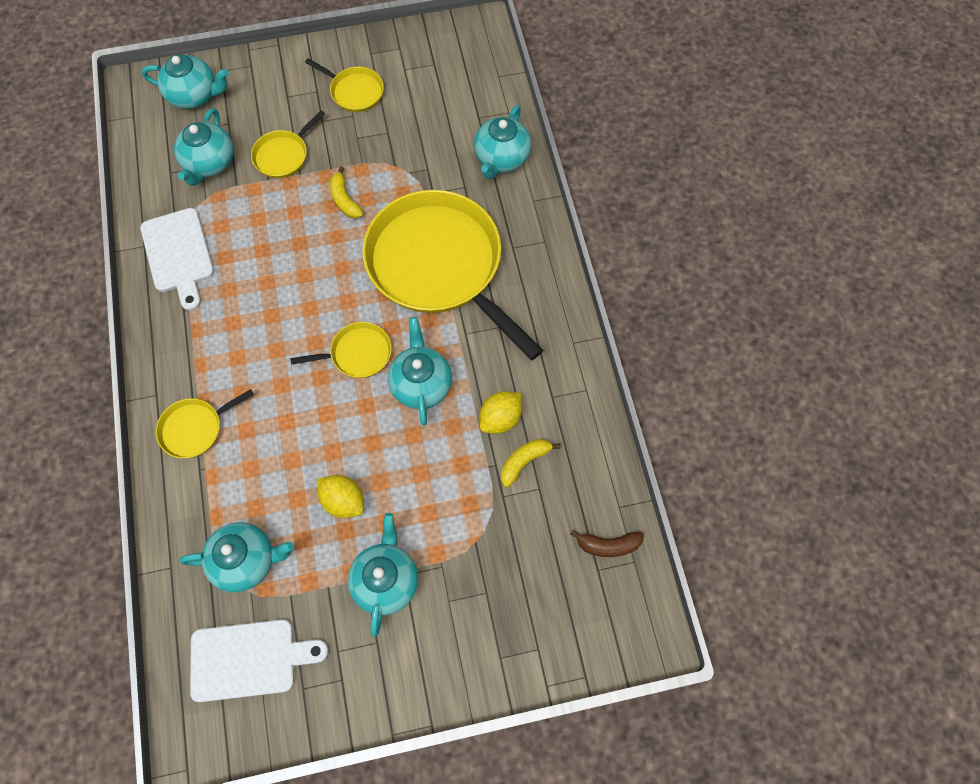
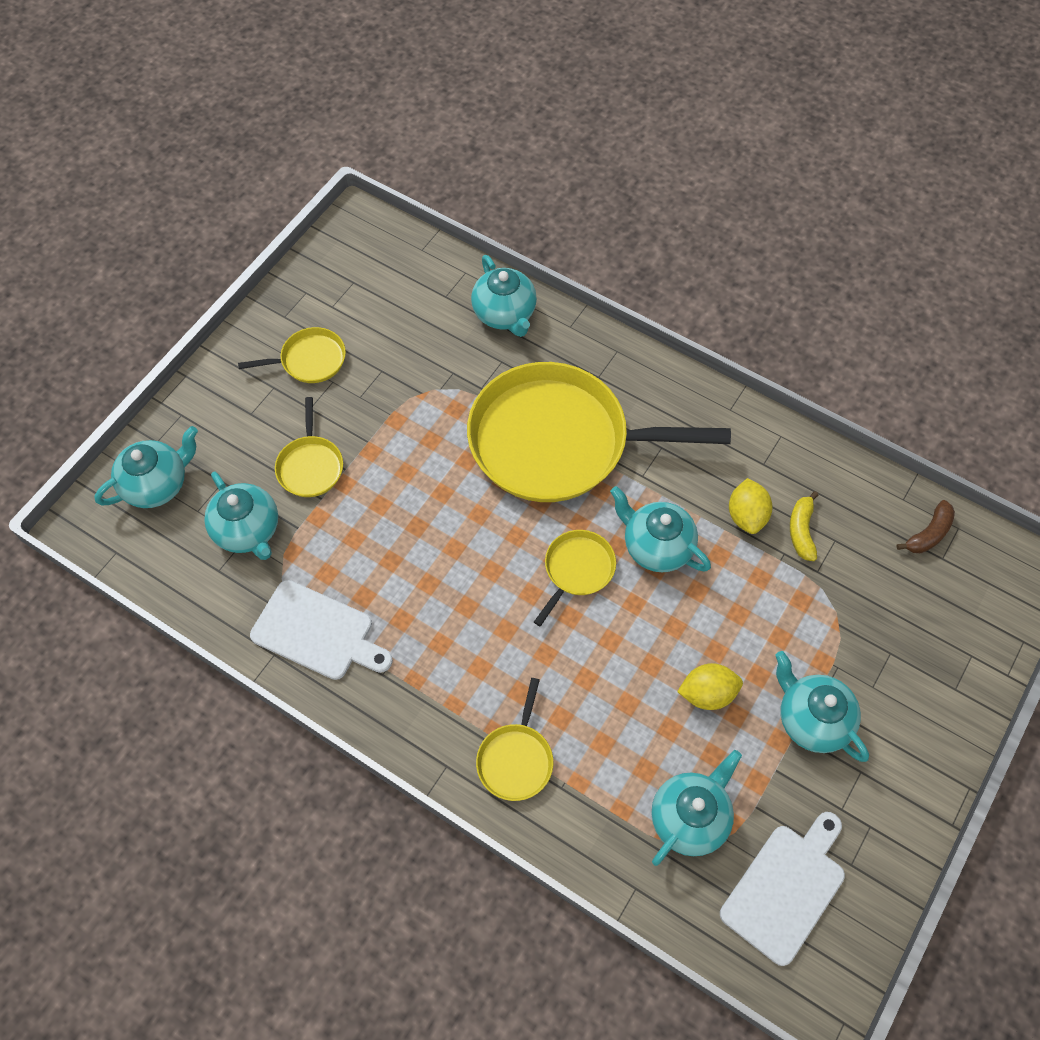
camera: 45 degrees left, 5 degrees down
(344, 200) = (412, 457): yellow banana -> none

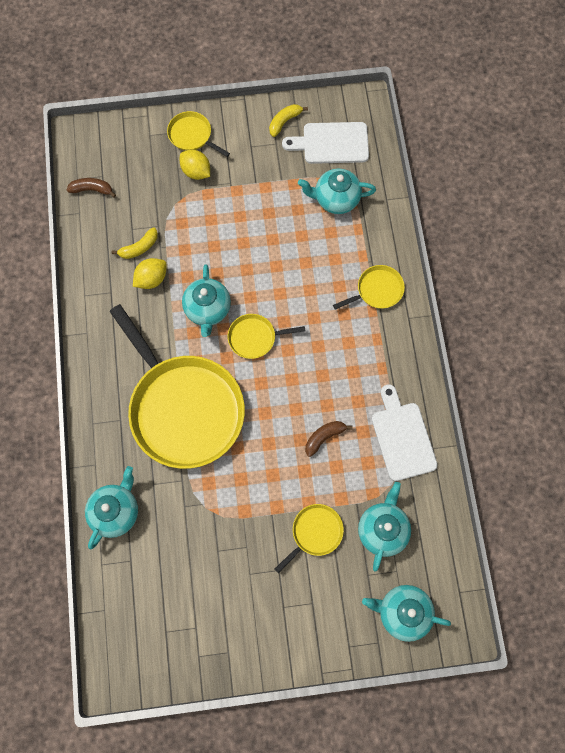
camera: 130 degrees left, 10 degrees up
(310, 360) = (246, 603): yellow pan -> yellow pan (192, 135)
(396, 552) = (324, 437): none -> brown banana
(707, 693) = (269, 231): yellow lemon -> yellow lemon (196, 172)
(811, 719) = (242, 180): turquoise teapot -> none
(871, 850) = (284, 122): none -> yellow banana

